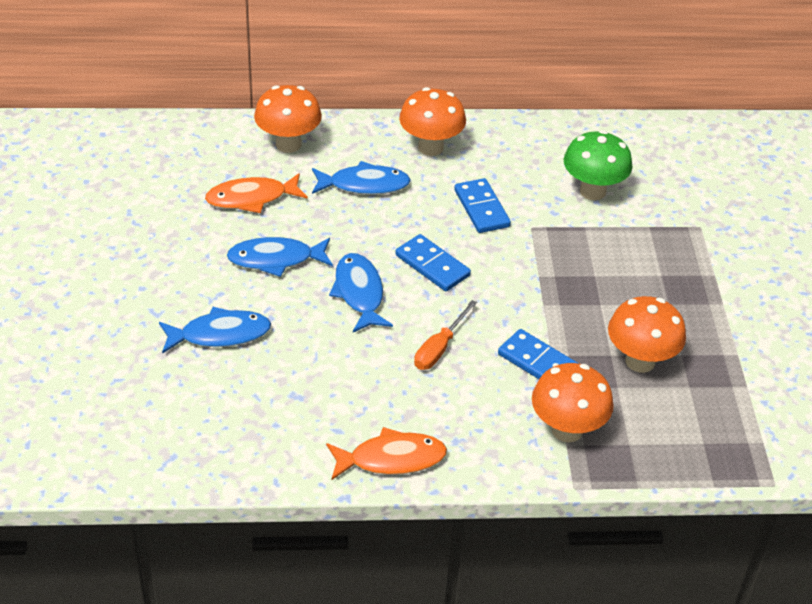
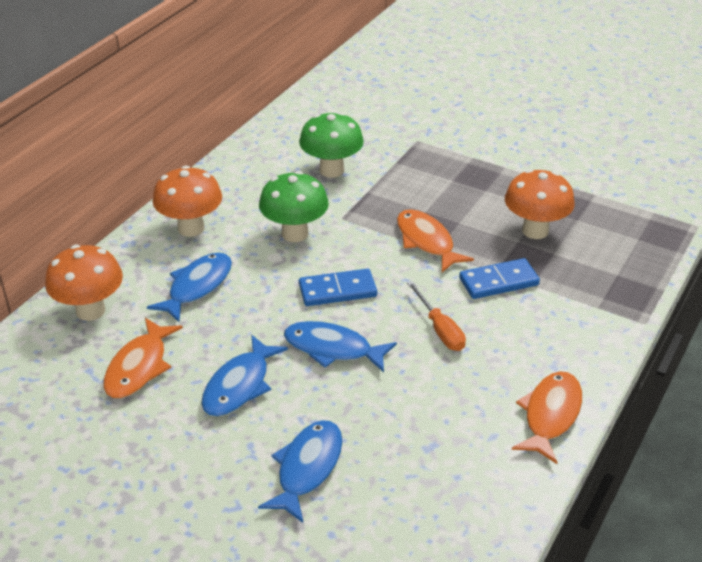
camera: 55 degrees left, 5 degrees down
(481, 208) = (295, 234): blue domino -> green mushroom
(551, 293) = (427, 241): none -> orange fish
(567, 430) = (582, 299): orange mushroom -> none

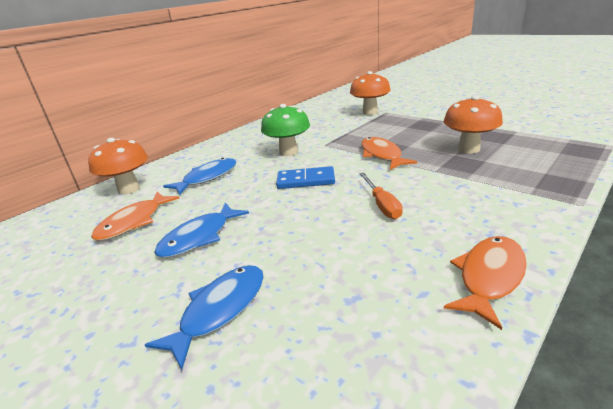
camera: 15 degrees right, 10 degrees down
(191, 228) = (223, 150): orange mushroom -> orange mushroom (370, 112)
(331, 170) = (325, 125): green mushroom -> none
(333, 349) = (287, 215): blue fish -> none
(499, 282) = (437, 176): blue domino -> none

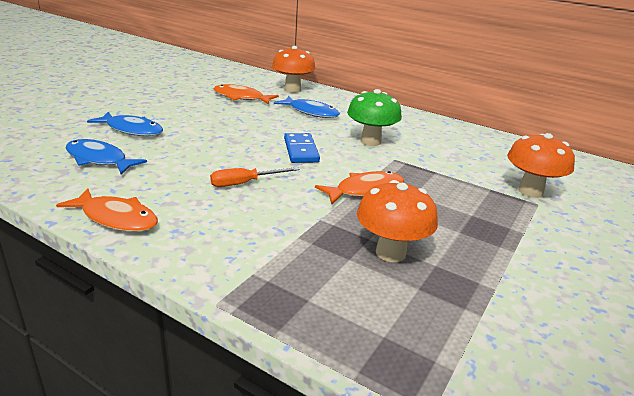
camera: 75 degrees right, 0 degrees up
(199, 237) = (214, 118): blue fish -> blue fish (99, 159)

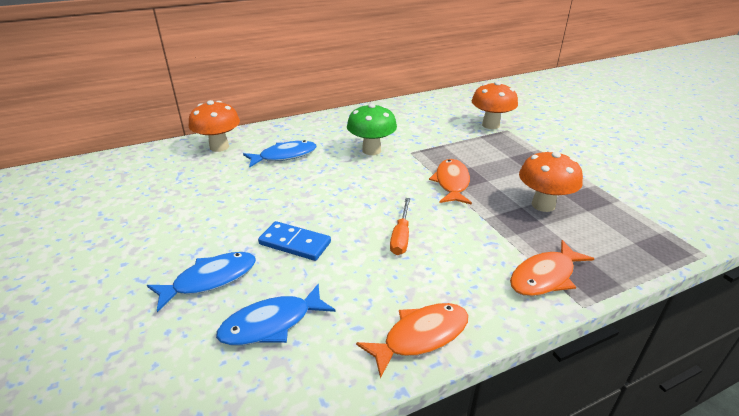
camera: 55 degrees left, 5 degrees up
(241, 97) = (203, 181): orange fish -> orange fish (545, 276)
(301, 150) = (360, 188): blue domino -> blue domino (295, 243)

